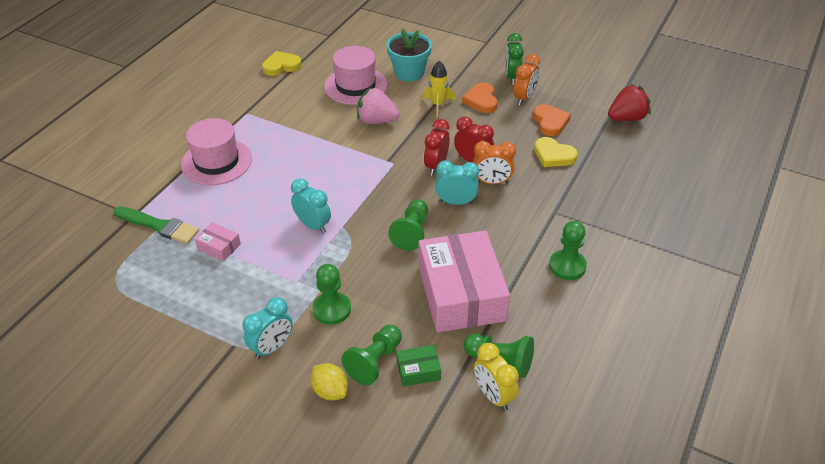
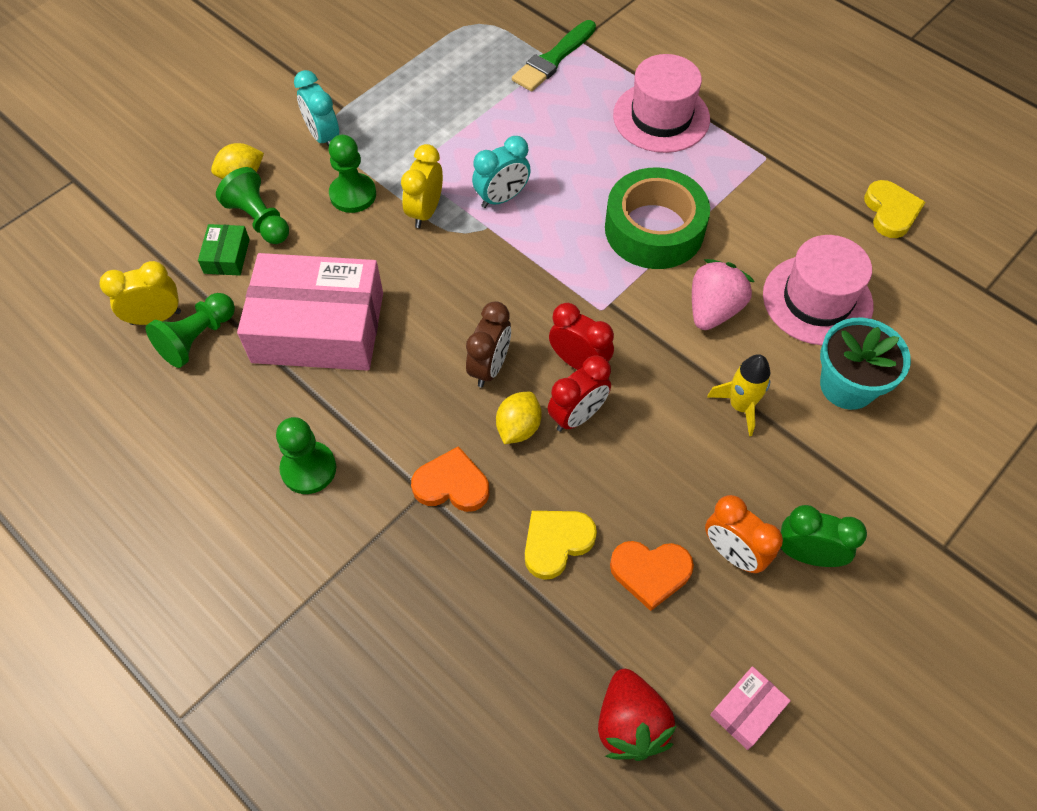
camera: 105 degrees right, 15 degrees up
(219, 247) = (497, 107): pink box -> pink box (747, 710)
(321, 151) = (654, 229): none -> green tape
(337, 263) = (425, 211): none -> yellow clock
(411, 232) = (448, 299): green pawn -> none
(456, 202) = (489, 367): turquoise clock -> brown clock
(481, 100) = (740, 478): orange heart -> orange heart (452, 484)
(492, 182) = (518, 427): orange clock -> yellow lemon

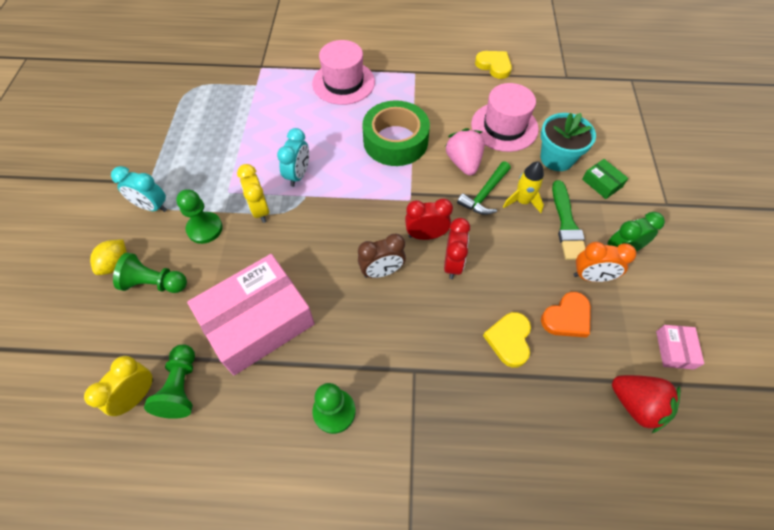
camera: 40 degrees left, 0 degrees up
(227, 256) = (153, 321): green box -> green box (602, 183)
(452, 484) = (425, 353): orange heart -> none
(489, 367) = (382, 271): brown clock -> brown clock turned 90 degrees clockwise
(518, 427) = (429, 293): yellow lemon -> none
(553, 59) = (255, 84): green brush -> green brush (566, 224)
(700, 365) = (484, 194): none -> green hammer

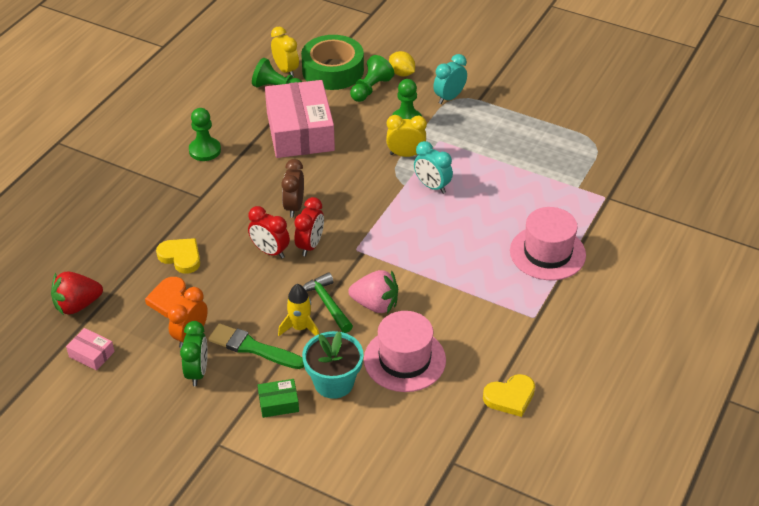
camera: 115 degrees right, 15 degrees down
(395, 141) = (436, 264): green tape -> green tape (333, 70)

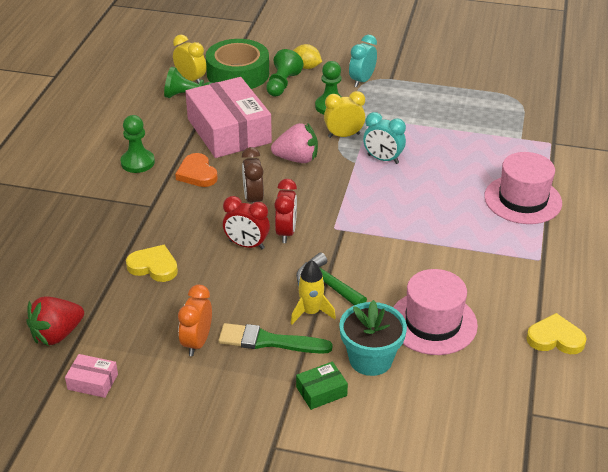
camera: 15 degrees left, 5 degrees down
(170, 300) = (159, 311): orange heart -> orange heart (197, 173)
(197, 372) = (219, 377): green clock -> none
(375, 304) = (378, 276): pink strawberry -> pink strawberry (297, 159)
(510, 397) = (555, 338): yellow heart -> yellow heart turned 135 degrees counterclockwise

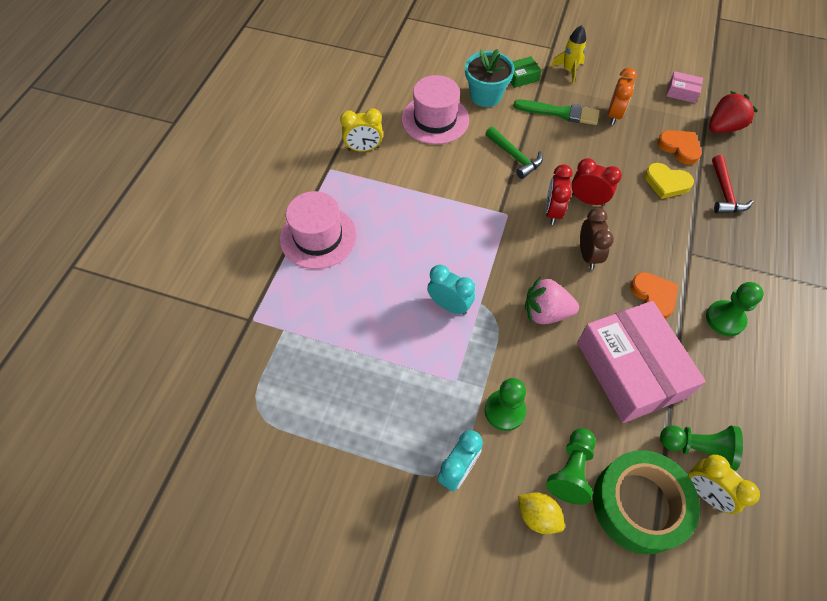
camera: 175 degrees left, 20 degrees up
(91, 260) = (724, 193): none -> red hammer
(124, 305) = (679, 148): none -> orange heart
(311, 312) = (529, 133): yellow rocket -> yellow rocket (569, 70)
(343, 135) = (491, 350): yellow clock -> yellow clock (364, 149)
(555, 338) = (347, 102): yellow heart -> none

